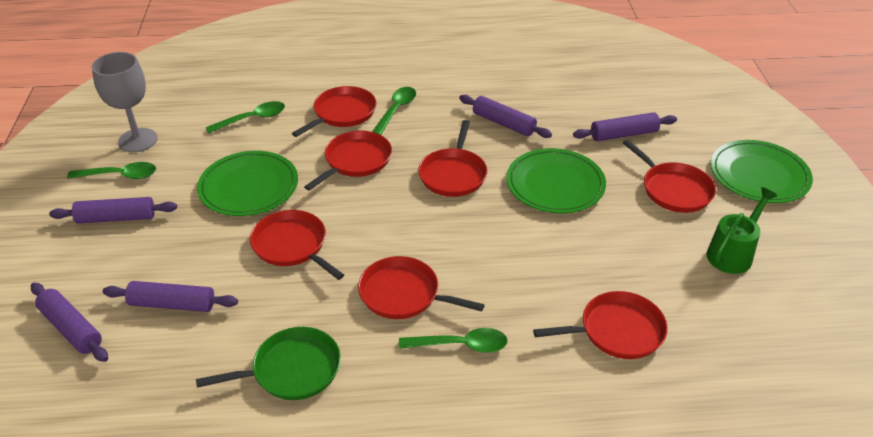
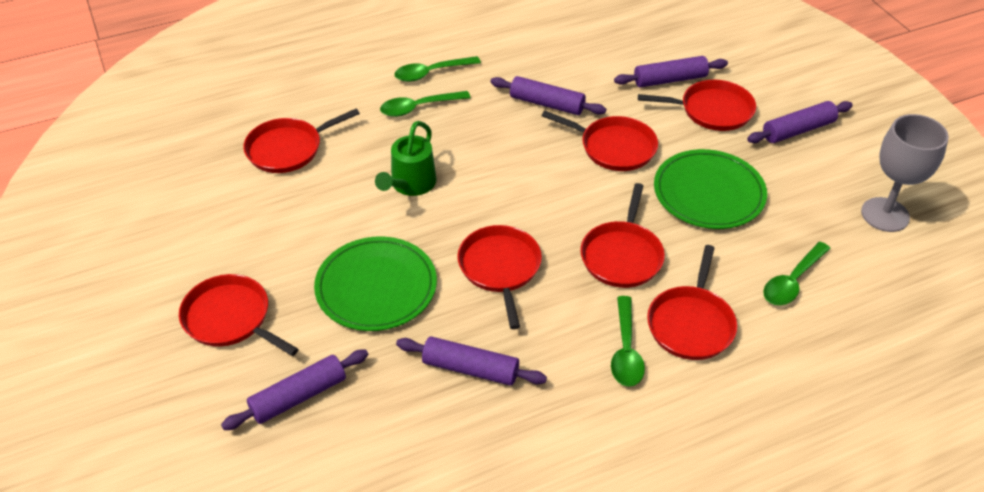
camera: 160 degrees right, 5 degrees up
(71, 328) = (726, 48): purple rolling pin -> purple rolling pin (547, 104)
(120, 175) = (849, 170): green spoon -> green spoon (431, 73)
(292, 370) = (539, 63): green pan -> none
(403, 294) = (485, 132): red pan -> red pan (712, 110)
(733, 253) = (169, 251): green watering can -> green watering can (410, 185)
(759, 175) = (115, 373): green plate -> none

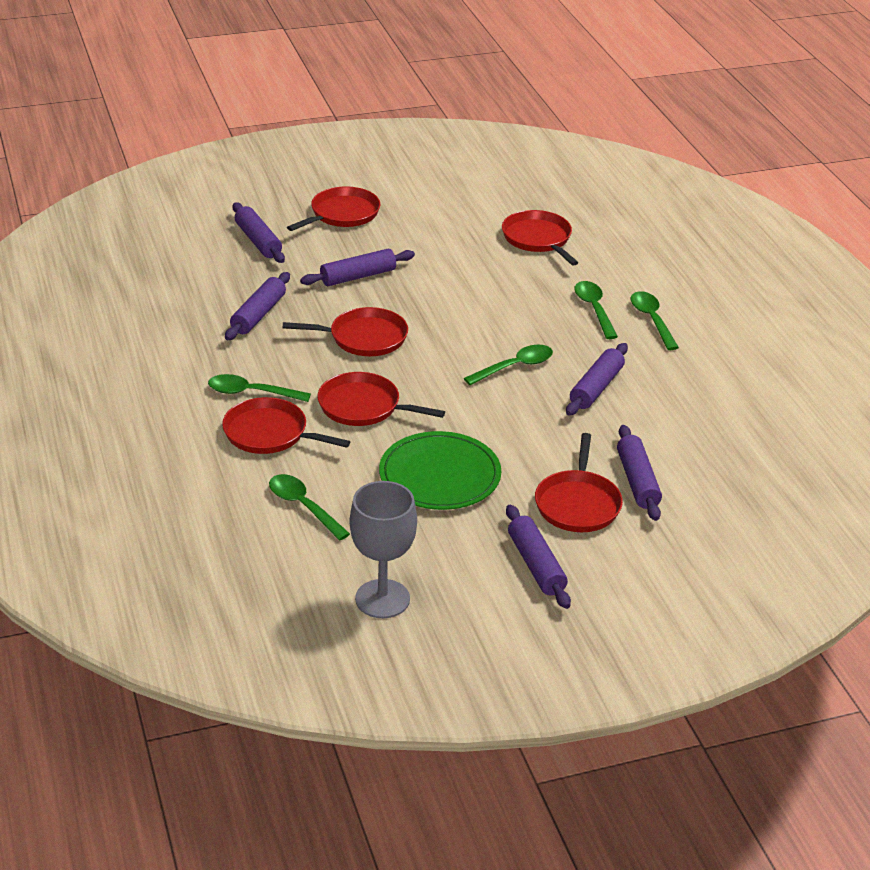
camera: 95 degrees right, 10 degrees down
(376, 287) = (358, 276): green plate -> purple rolling pin
(410, 185) = (480, 298): green watering can -> none
(526, 154) = (515, 367): none -> green spoon
(614, 147) = (520, 423): red pan -> none

